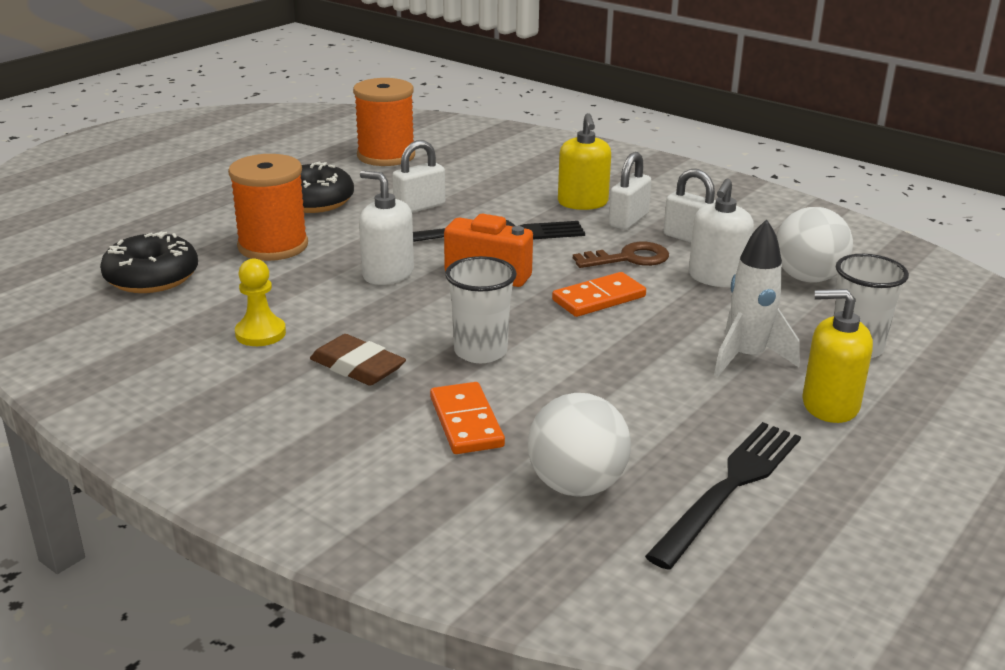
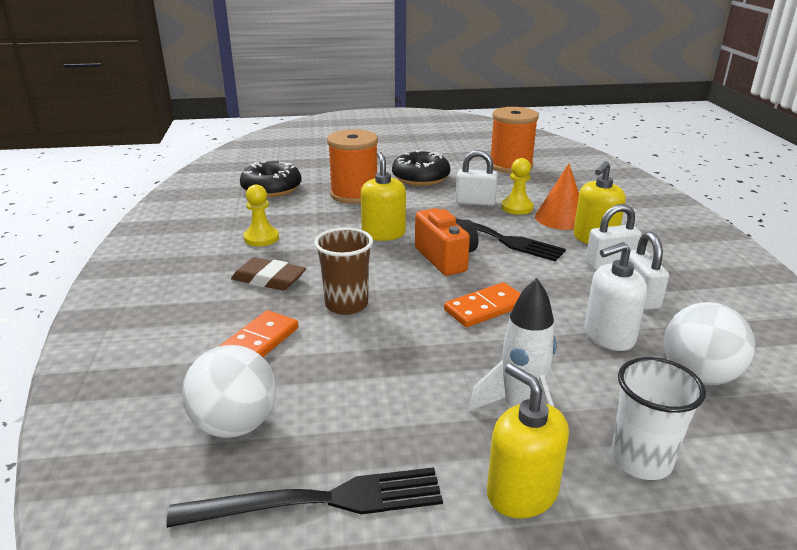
camera: 45 degrees right, 0 degrees up
(357, 366) = (269, 279): brown eraser -> brown eraser turned 60 degrees counterclockwise
(388, 274) = (383, 234): white soap dispenser -> yellow soap dispenser
(469, 198) = (517, 208): none -> yellow pawn
(480, 351) = (346, 304): white cup -> brown cup
(525, 194) = (561, 218): none -> orange cone
(599, 298) = (485, 308): orange domino -> orange domino turned 45 degrees counterclockwise
(628, 258) = (560, 290): brown key -> none

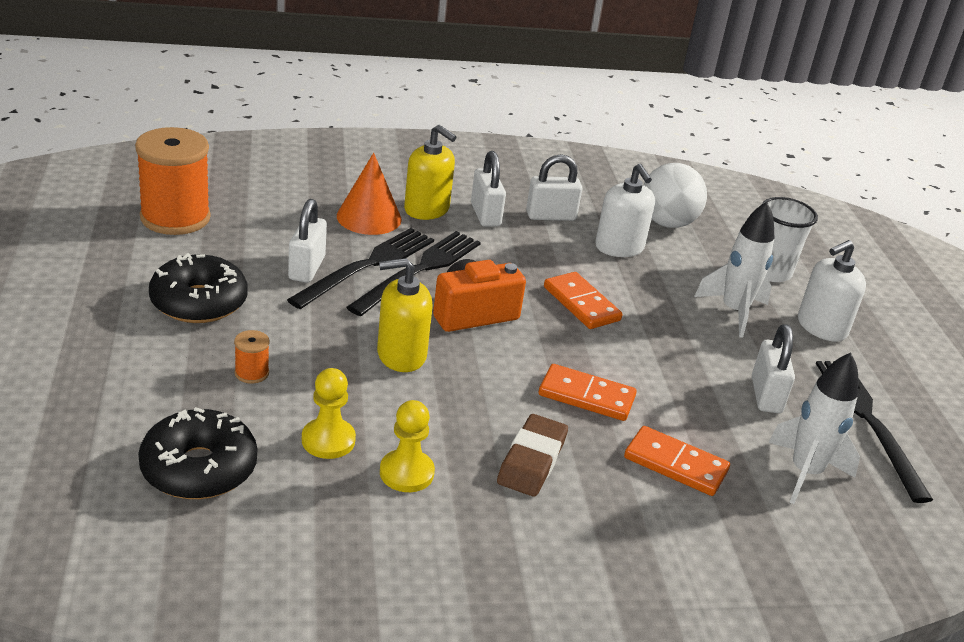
camera: 95 degrees left, 5 degrees up
(235, 424) = (805, 473): white ball -> white rocket
(346, 304) = (586, 396): brown cup -> orange domino
(354, 194) = (251, 373): orange spool -> orange spool, size x0.42
(362, 414) = (766, 395): none -> white padlock
(490, 220) = (367, 266): none -> black fork
(517, 208) = (332, 241): yellow pawn -> yellow pawn (328, 440)
(522, 493) = (821, 327): yellow soap dispenser -> white soap dispenser

